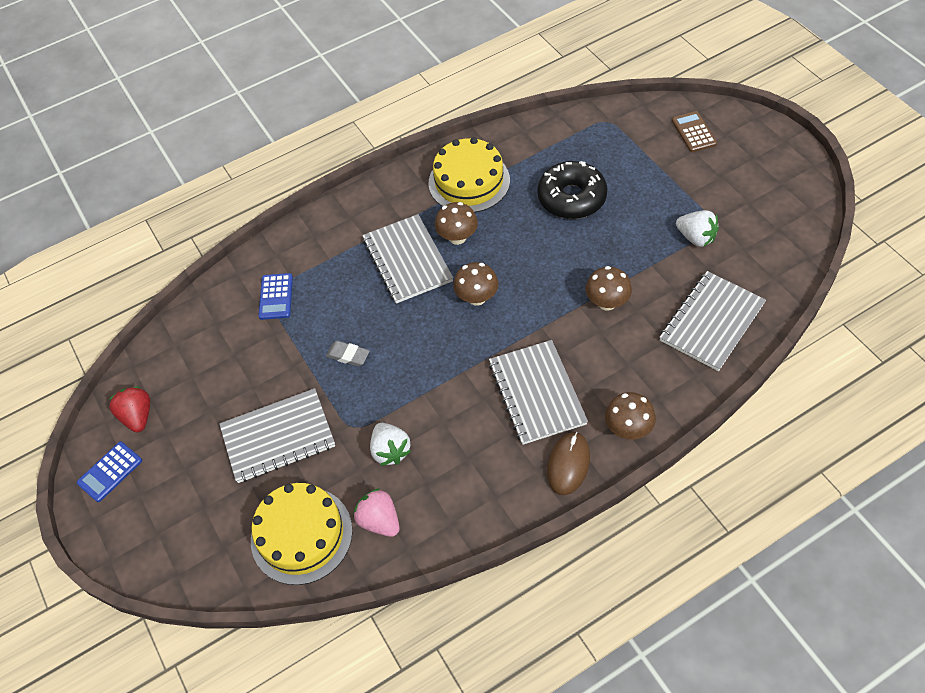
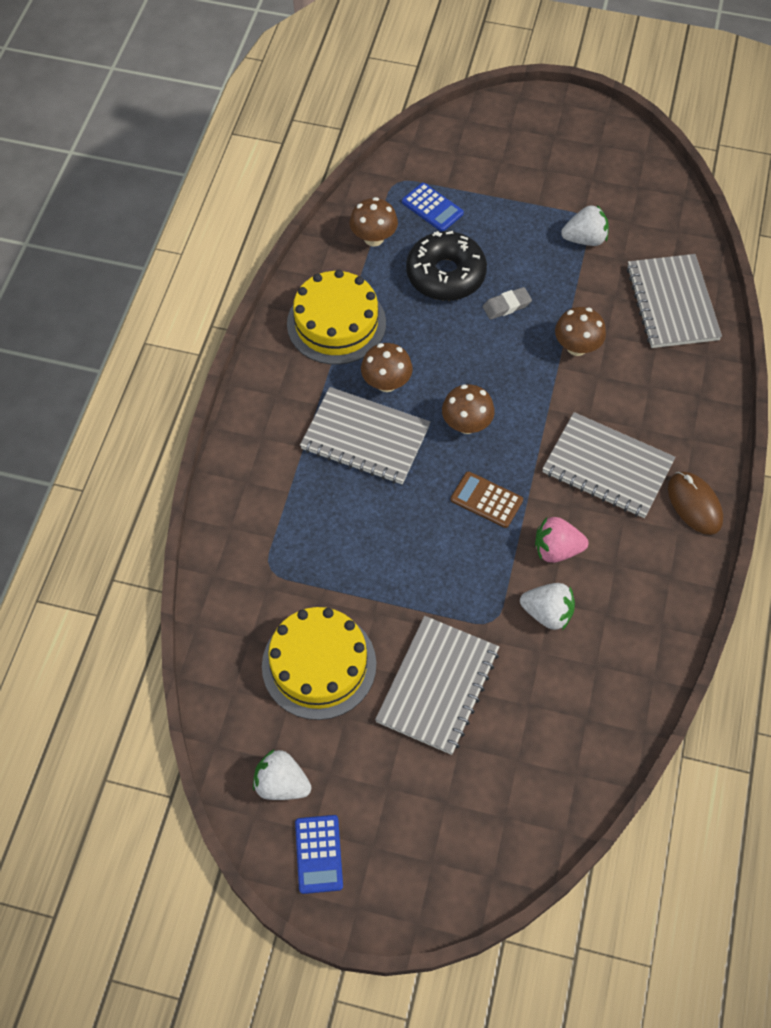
camera: 50 degrees left, 5 degrees up
(138, 416) = (281, 784): red strawberry -> white strawberry
(276, 297) = (280, 566): blue calculator -> blue calculator (432, 208)
(301, 535) = (557, 746): yellow cake -> yellow cake (319, 664)
(348, 355) = (414, 564): grey eraser -> grey eraser (506, 306)
(379, 521) = (606, 676): pink strawberry -> pink strawberry (556, 549)
(628, 429) = (705, 439): brown mushroom -> brown mushroom (373, 238)
(693, 132) = (482, 144): brown calculator -> brown calculator (486, 500)

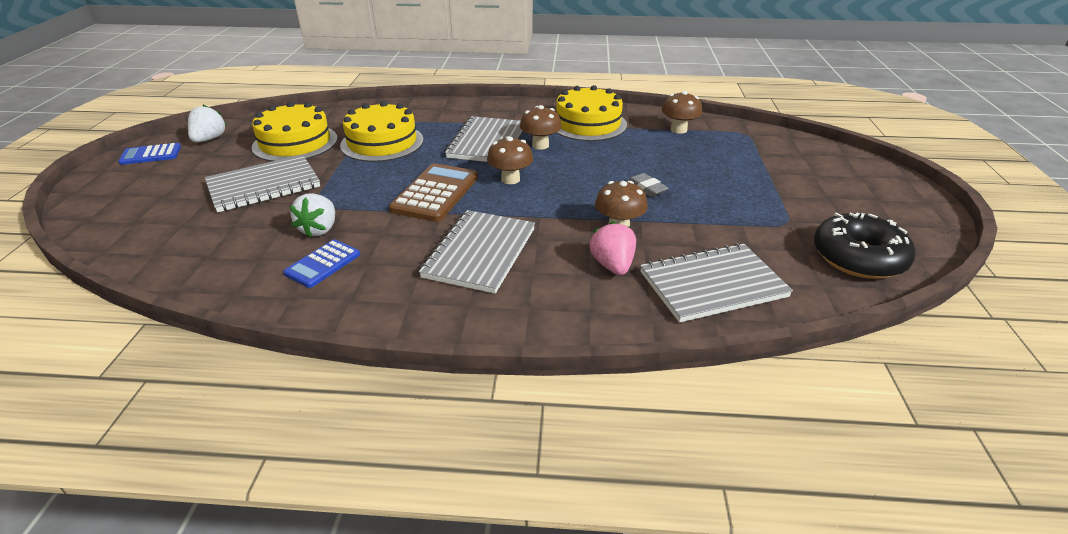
camera: 80 degrees right, 25 degrees down
(341, 556) = (382, 142): none -> yellow cake
(432, 208) = (730, 149): blue calculator -> blue calculator (323, 264)
(438, 686) = (264, 186): grey notebook -> grey notebook turned 45 degrees counterclockwise
(445, 274) = (662, 159): black donut -> black donut (858, 257)
(486, 500) = (435, 193): brown calculator -> brown calculator, size x1.65
(556, 549) = (385, 230): pink strawberry -> pink strawberry (612, 265)
(585, 239) = (758, 224): white strawberry -> none
(694, 504) = (441, 313): brown mouse -> none

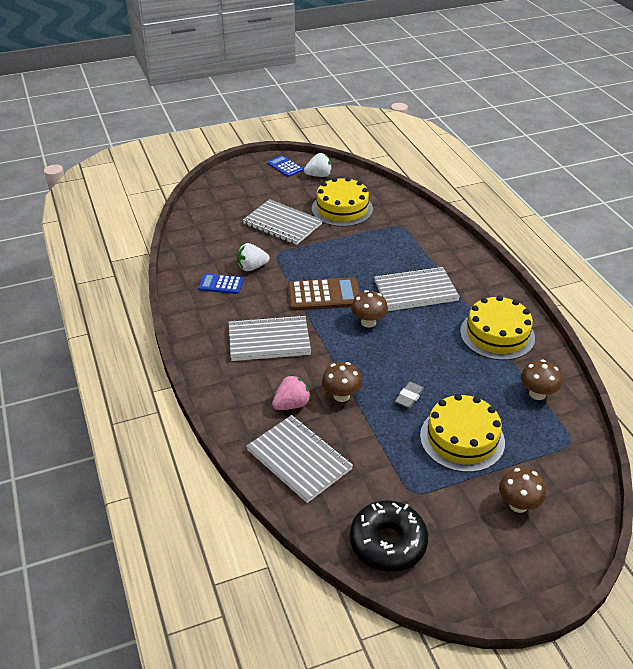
camera: 65 degrees right, 5 degrees up
(382, 142) = (373, 243): yellow cake -> yellow cake (462, 438)
(540, 145) = (434, 320): brown mushroom -> brown mushroom (518, 504)

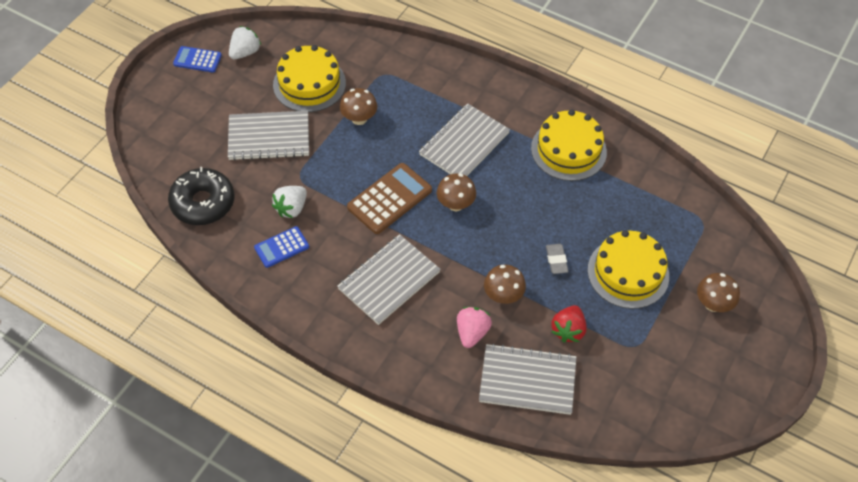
camera: 40 degrees left, 15 degrees up
(368, 447) = (568, 330): none -> red strawberry
(388, 543) = (656, 403): black donut -> black donut (203, 203)
(537, 394) = (645, 191): brown mushroom -> brown mushroom (359, 119)

